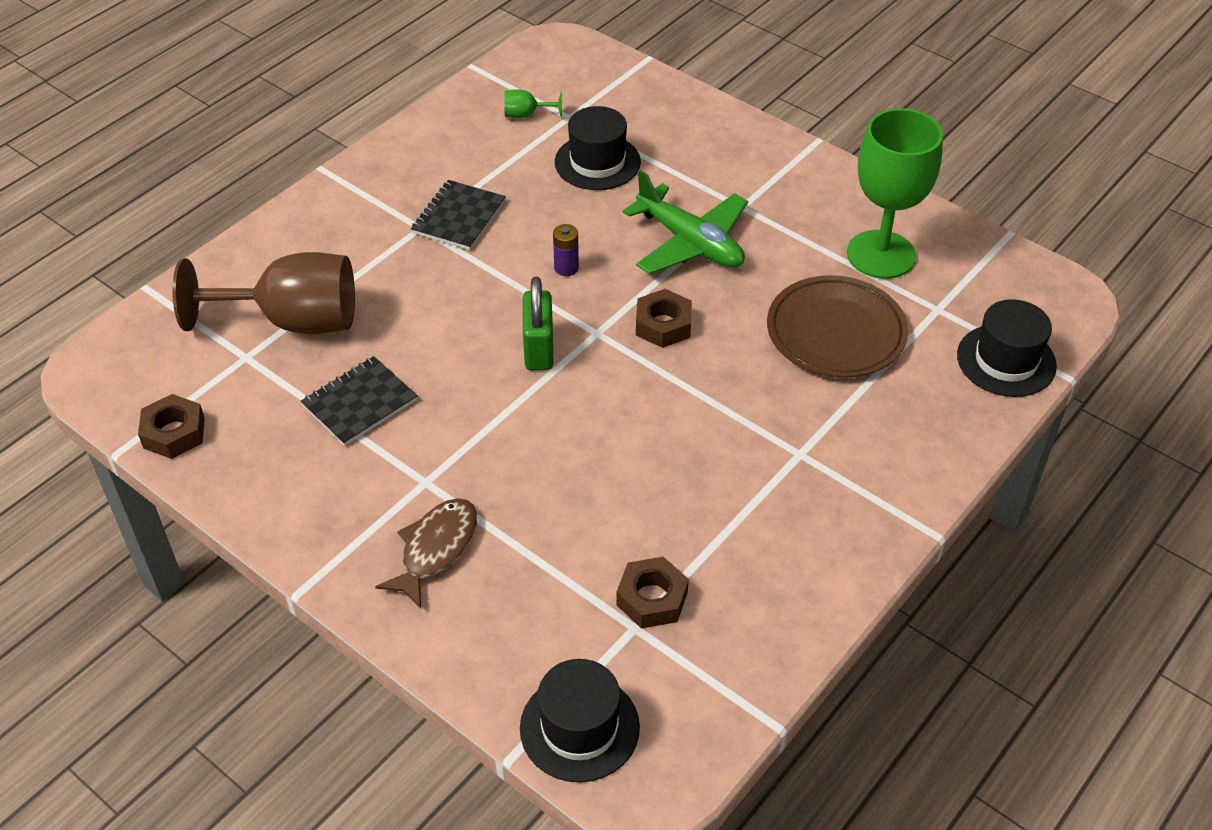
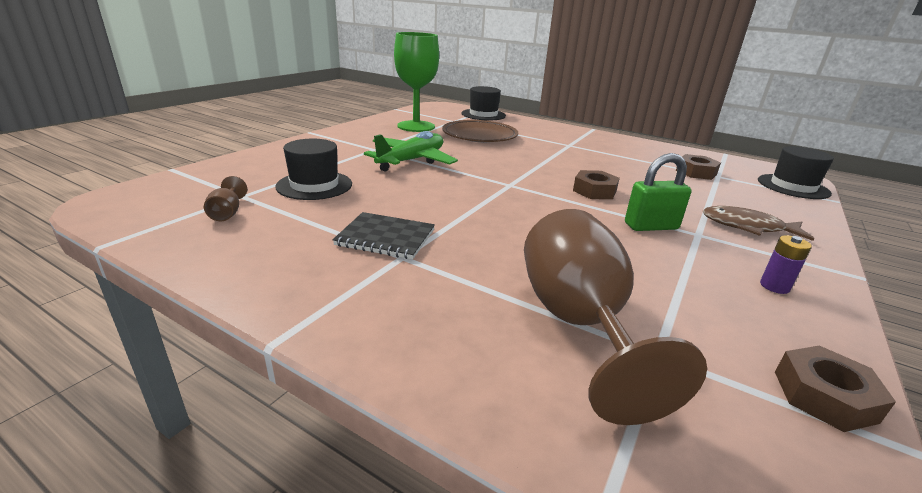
camera: 100 degrees left, 20 degrees down
(359, 403) = (653, 269): black notebook -> none
(526, 115) = (227, 213): green goblet -> brown goblet
(539, 349) = (537, 201): green padlock -> green padlock (651, 226)
(566, 268) = (446, 194): purple battery -> purple battery (774, 286)
(663, 325) = (493, 168): brown nut -> brown nut (594, 191)

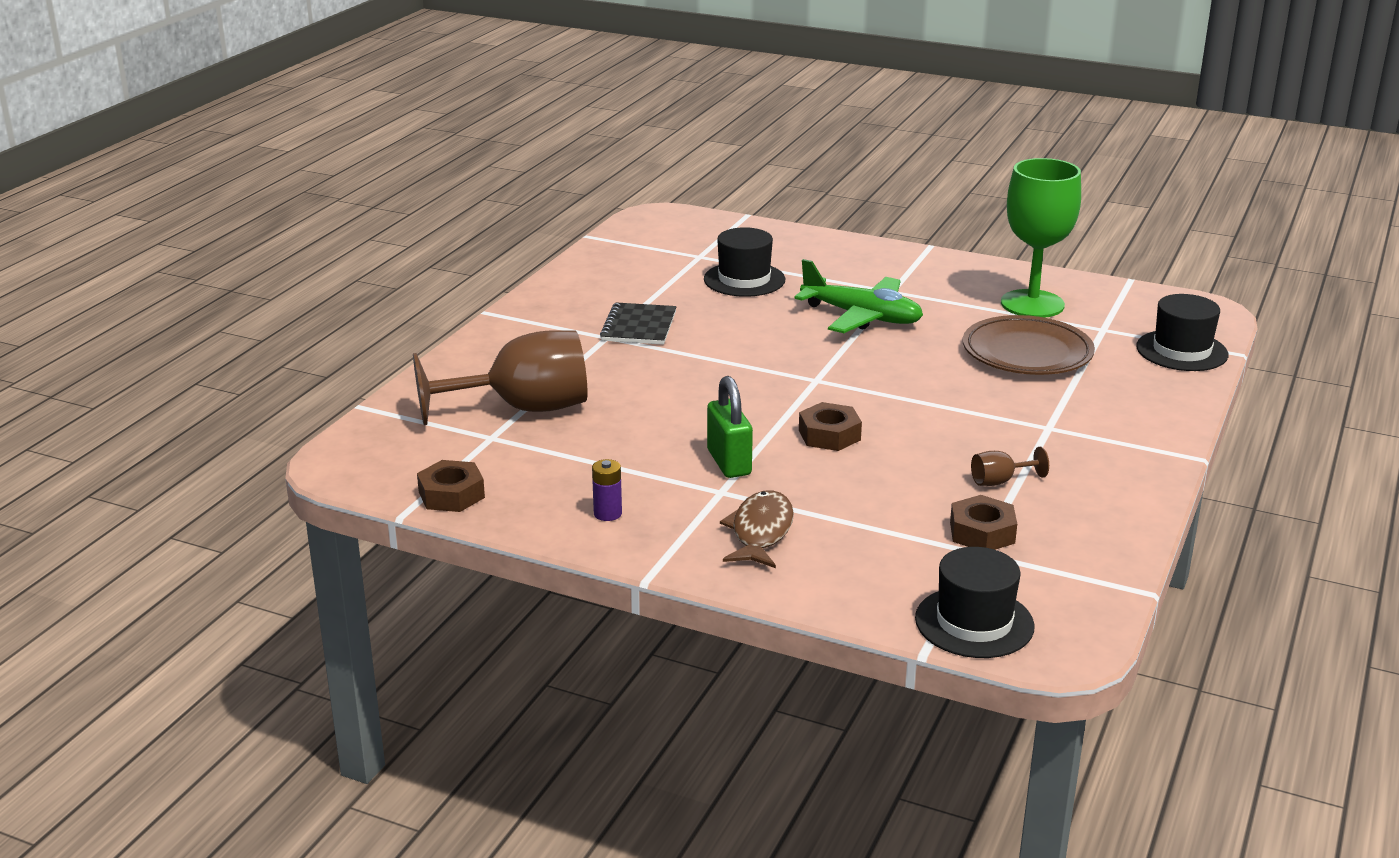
camera: 85 degrees right, 0 degrees up
(227, 213) = (659, 259): brown goblet -> brown goblet (1000, 481)

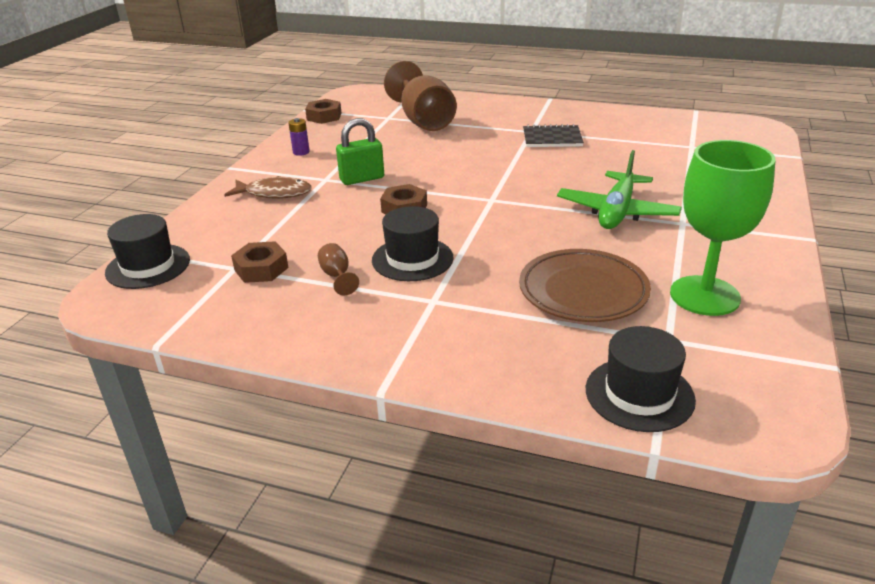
camera: 85 degrees right, 5 degrees up
(744, 279) = (658, 164): black hat -> black hat (412, 259)

